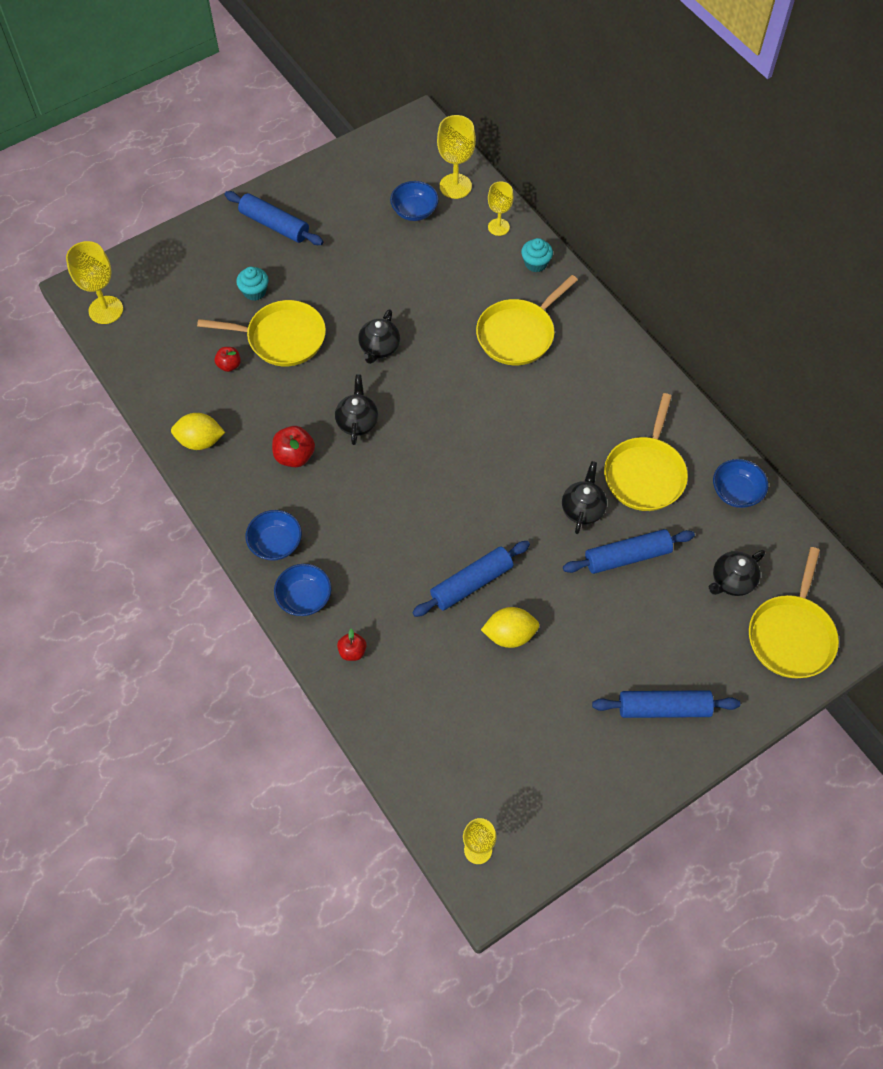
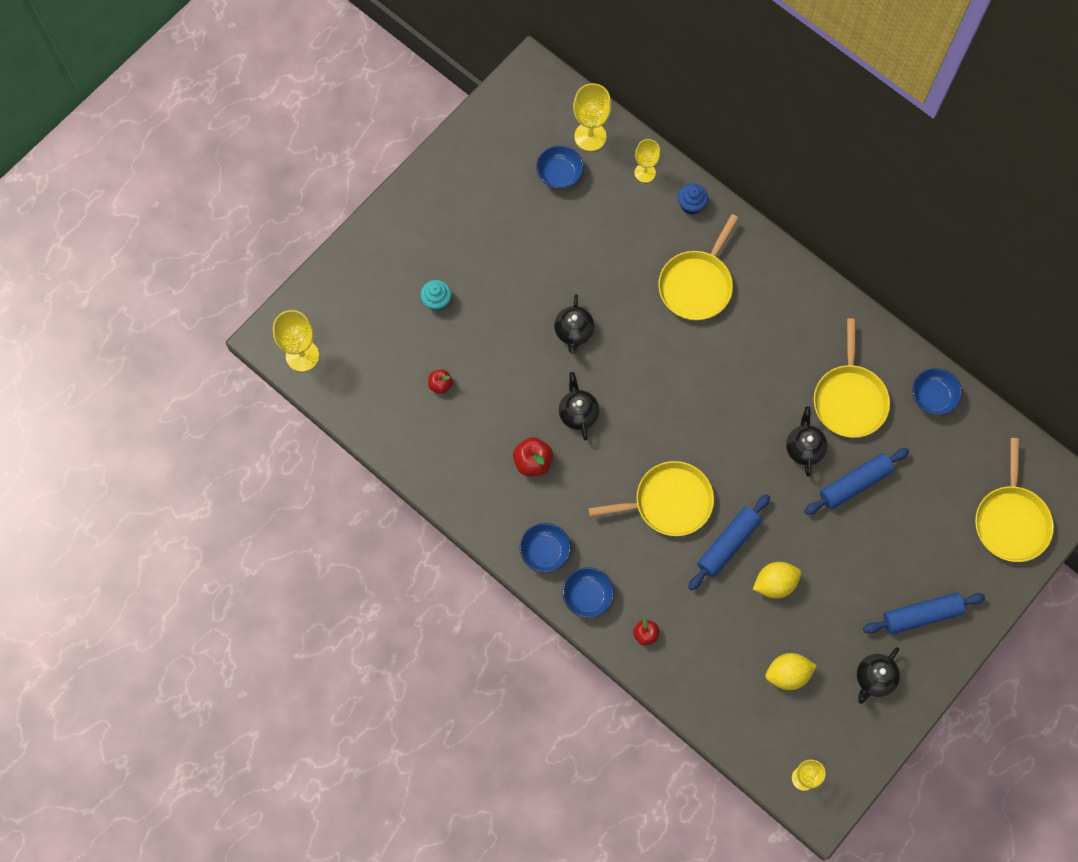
camera: 15 degrees left, 10 degrees up
(200, 441) = (441, 469): yellow lemon -> yellow lemon (787, 674)
(274, 225) = (430, 222): blue rolling pin -> none
(282, 338) = (480, 343): yellow pan -> yellow pan (669, 502)
(535, 263) = (691, 205): turquoise cupcake -> blue cupcake
(732, 581) = (949, 483): black teapot -> black teapot (874, 678)

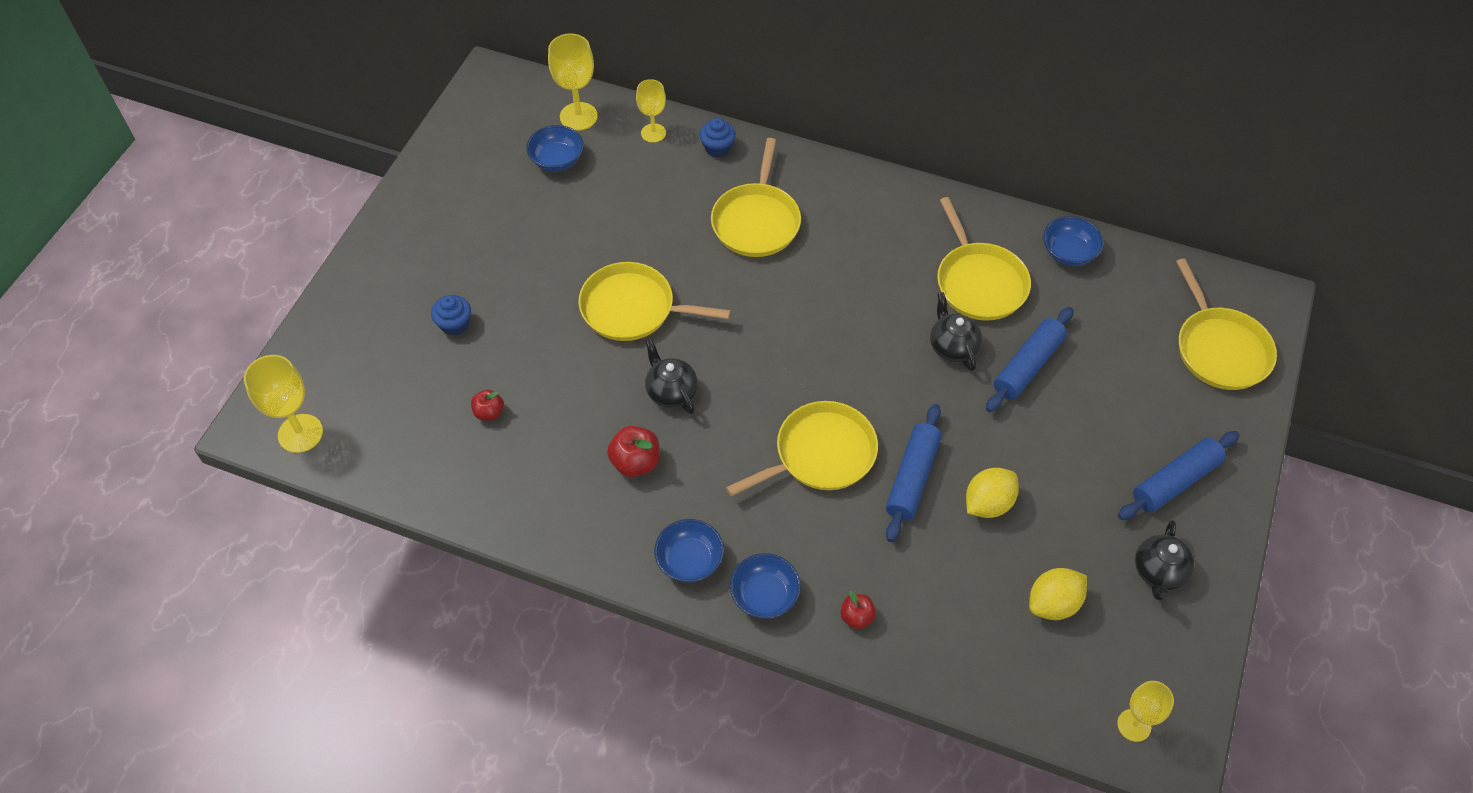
camera: 20 degrees left, 15 degrees down
(437, 301) = (454, 324): turquoise cupcake -> blue cupcake
(573, 332) = (632, 308): black teapot -> yellow pan

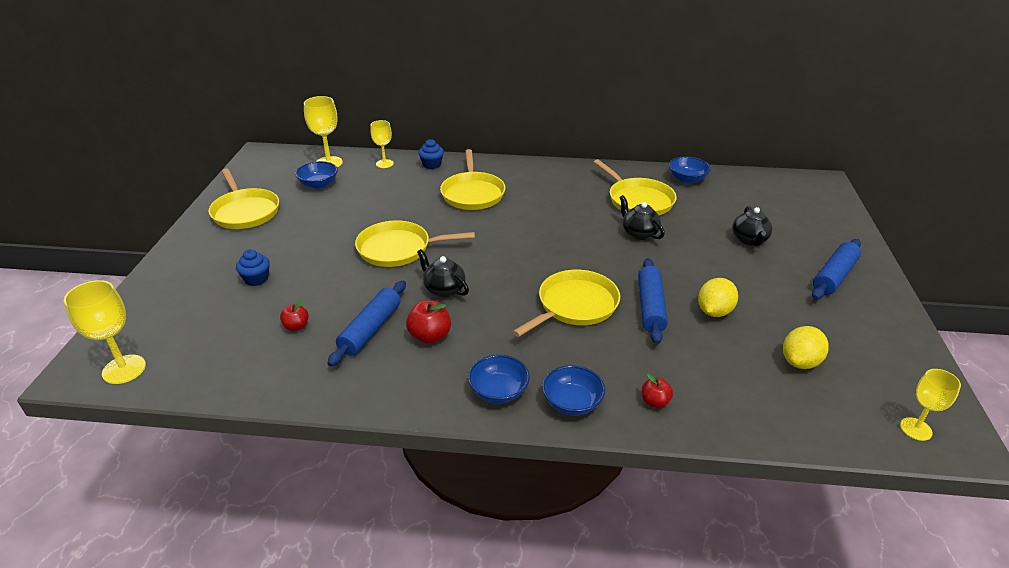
camera: 15 degrees left, 20 degrees down
(1028, 366) = (695, 234): blue rolling pin -> blue rolling pin (371, 329)
(1158, 572) = (860, 328): black teapot -> black teapot (749, 240)
(1220, 349) = (812, 208): yellow pan -> yellow pan (245, 212)

